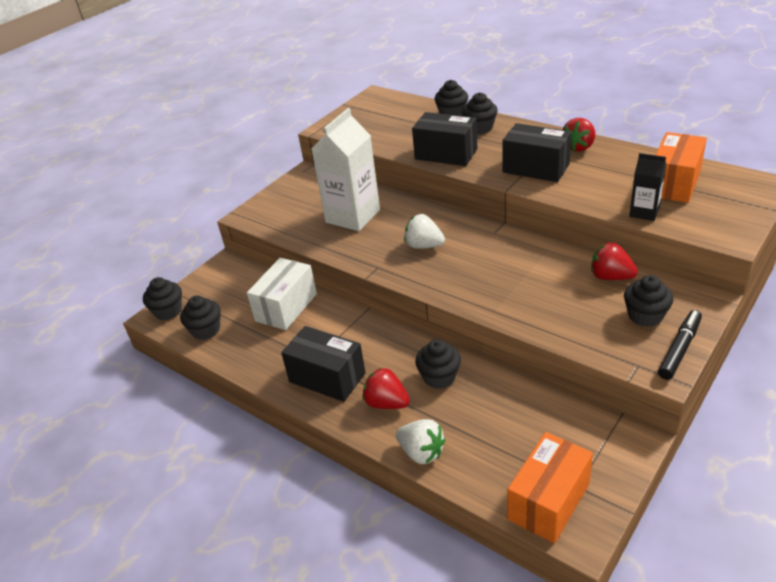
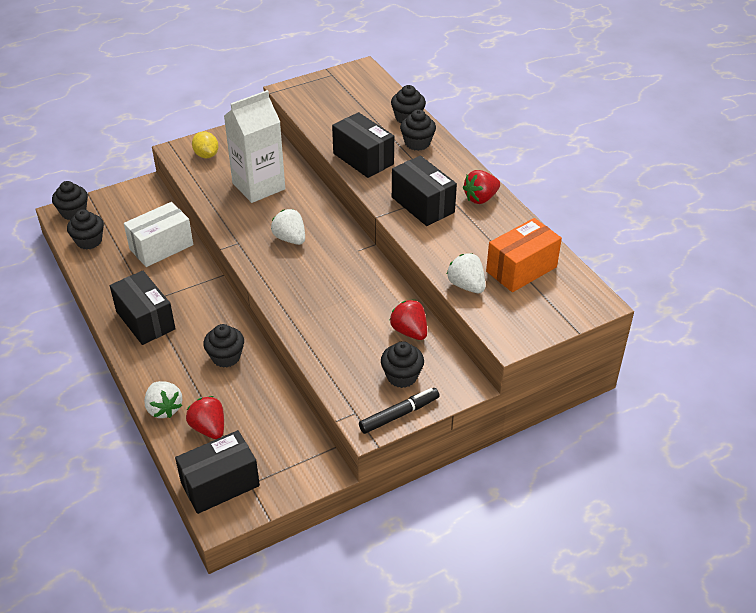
camera: 20 degrees right, 5 degrees up
(279, 210) = (206, 155): none -> yellow lemon
(386, 403) = (171, 360): red strawberry -> red strawberry (209, 428)
(549, 501) = (220, 484): orange box -> black box
(644, 212) = (466, 285): black carton -> white strawberry

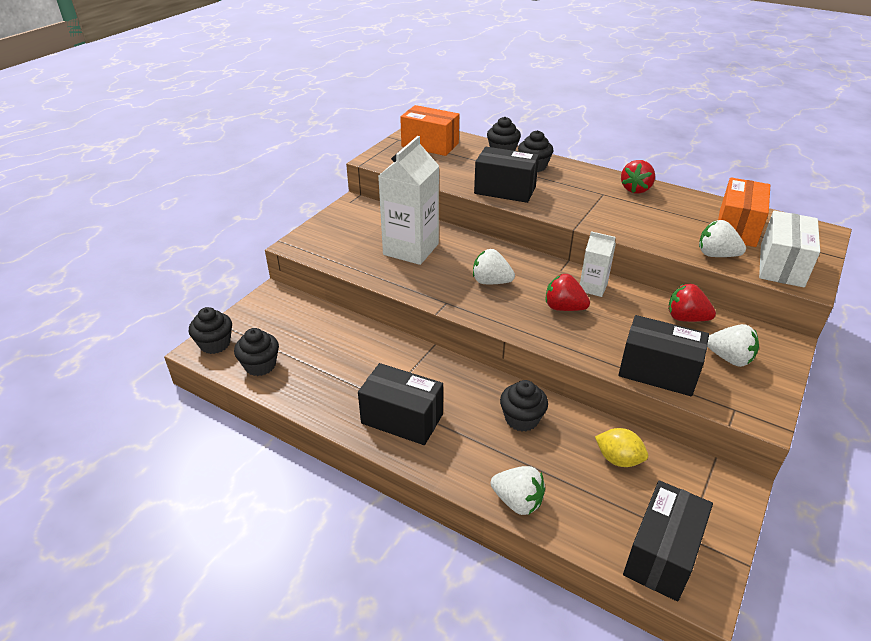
camera: 30 degrees left, 5 degrees down
(161, 247) = (346, 342): white box -> white box (781, 265)
(206, 155) = (330, 240): yellow lemon -> yellow lemon (618, 459)
(209, 428) = (584, 499): red strawberry -> red strawberry (564, 308)
(352, 89) = (430, 145): none -> orange box
(365, 275) = (593, 287): none -> white carton
(399, 415) = (771, 393): black marker -> none
(402, 376) = (729, 358): black cupcake -> white strawberry
(422, 205) = (598, 208): black box -> black box (658, 371)

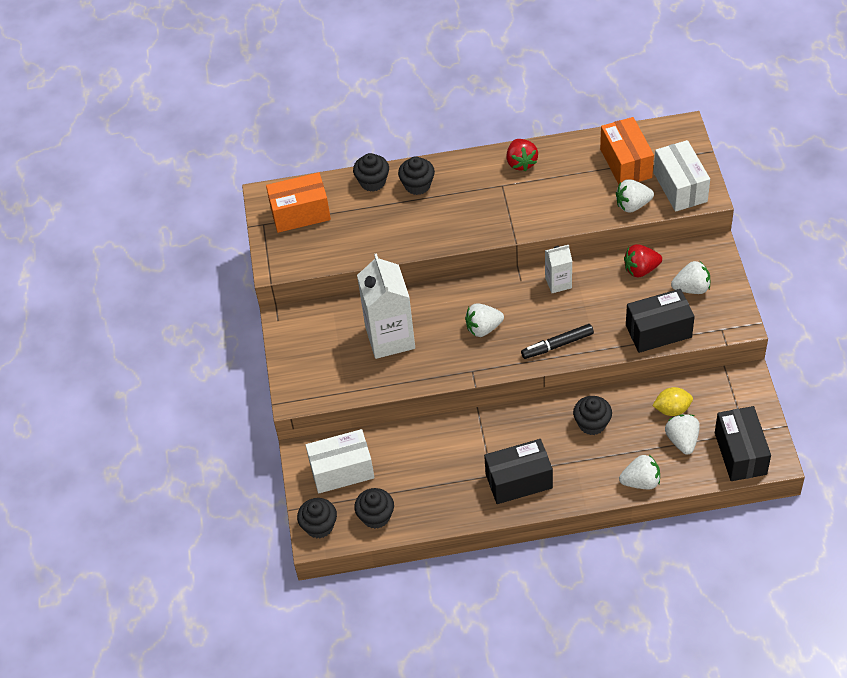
camera: 35 degrees left, 15 degrees up
(281, 321) = (342, 471): none -> white box
(505, 190) = (424, 232): black box -> none
(542, 326) = (557, 345): none -> black marker
(564, 308) = (555, 317): red strawberry -> none
(602, 494) = (682, 440): none -> white strawberry

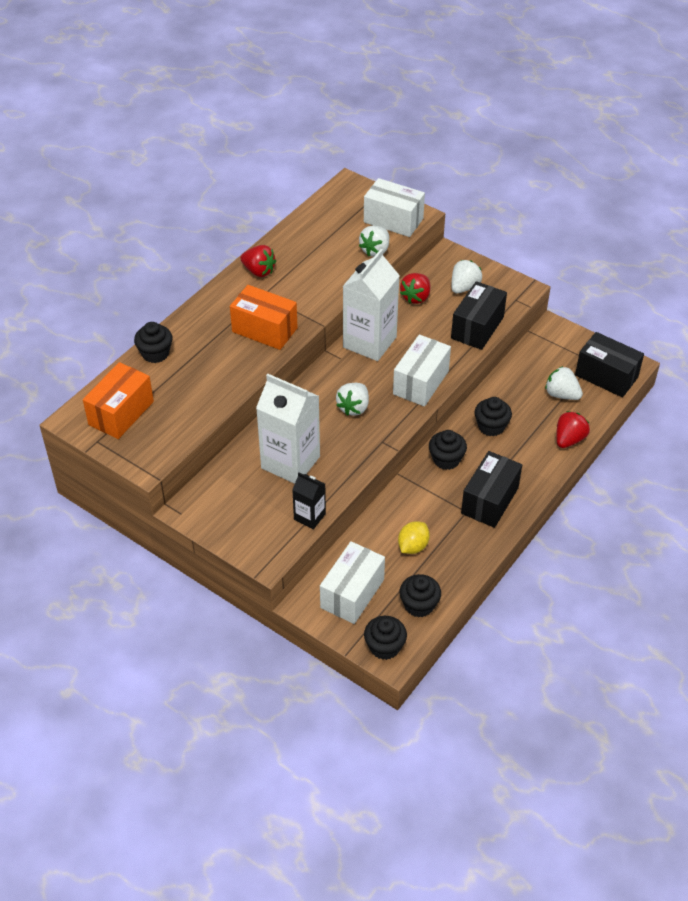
camera: 50 degrees left, 5 degrees down
(356, 389) = (309, 516): none -> black carton
(417, 185) = (196, 334): black cupcake -> black cupcake (446, 459)
(557, 345) = (421, 382): black marker -> white box
(558, 283) = (369, 342): white carton -> white carton, size x1.92
(626, 163) = (336, 227): orange box -> orange box (264, 330)
(641, 481) = (569, 439): white strawberry -> red strawberry
(672, 409) = (530, 380): yellow lemon -> yellow lemon (413, 546)

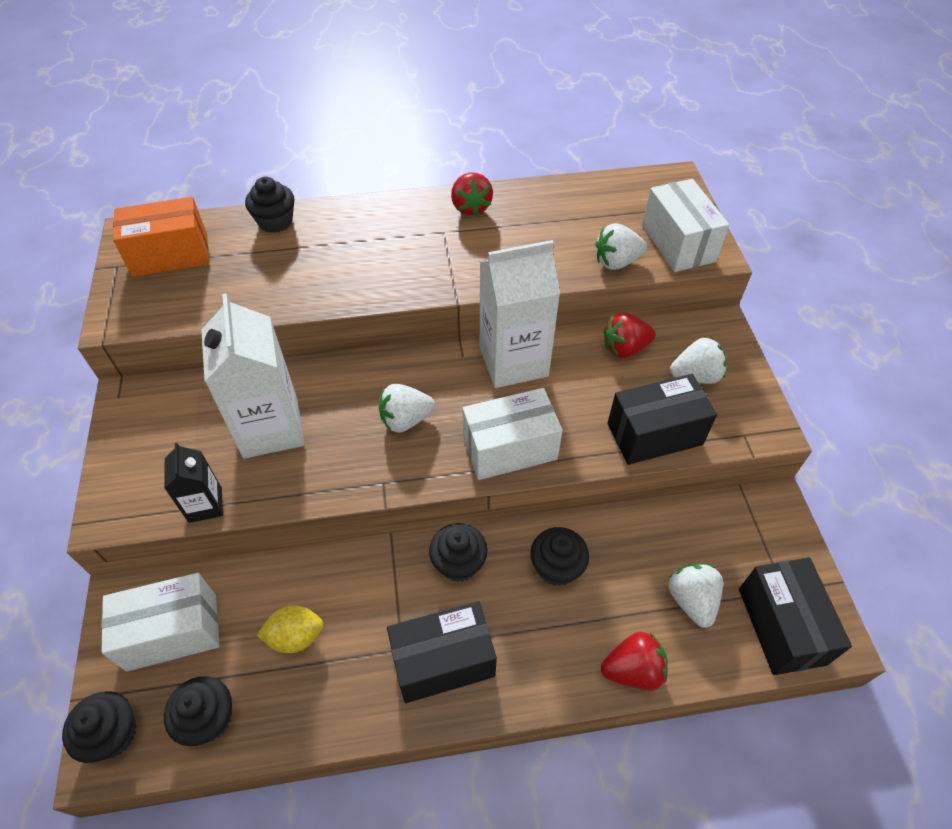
camera: 45 degrees right, 5 degrees up
(264, 330) = (396, 267): orange box -> none

